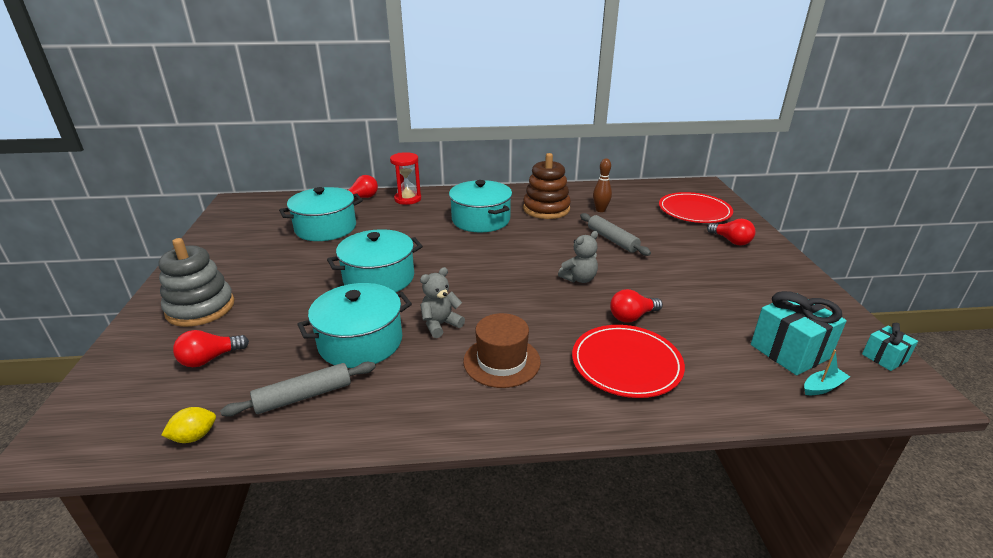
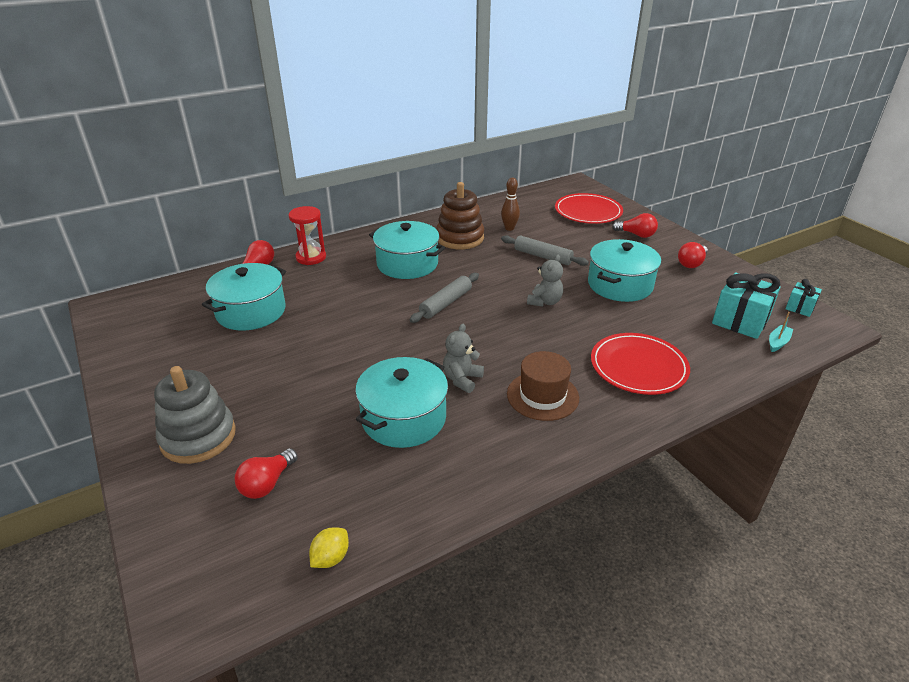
camera: 25 degrees left, 5 degrees up
(304, 396) = (399, 484): grey rolling pin -> grey rolling pin (446, 303)
(379, 278) = (361, 351): turquoise pot -> turquoise pot (620, 285)
(632, 317) = (612, 325): red light bulb -> red light bulb (691, 263)

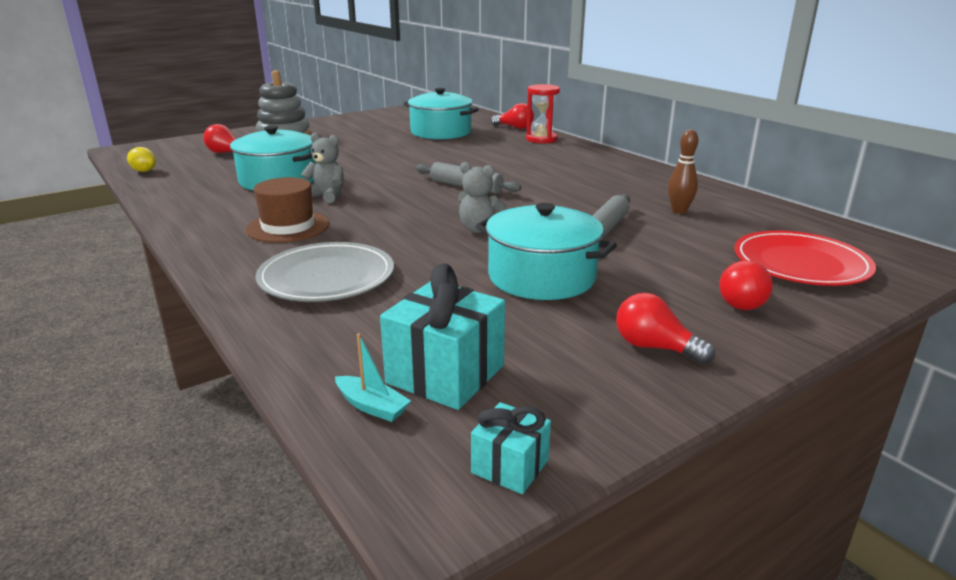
camera: 85 degrees right, 10 degrees down
(407, 264) = (546, 169): turquoise pot -> none
(460, 238) = (626, 187): brown stacking toy -> none
(638, 367) = (326, 277): red plate -> grey plate

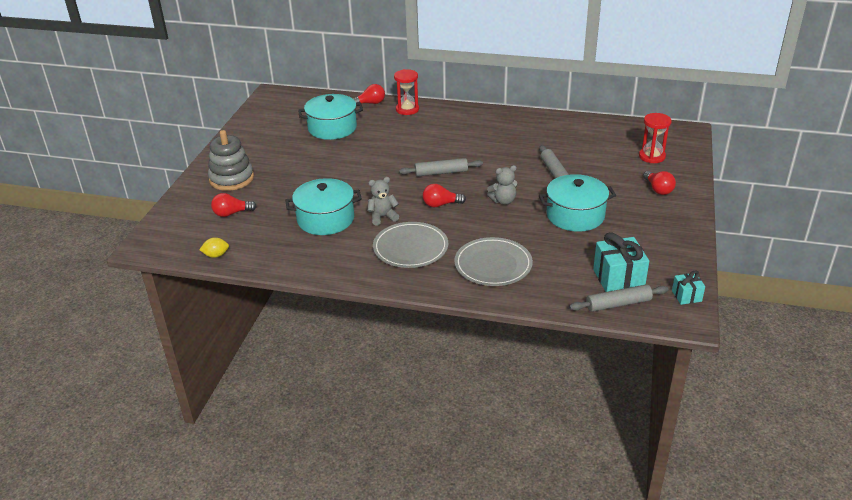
camera: 40 degrees left, 10 degrees up
(288, 227) = (410, 248): brown hat -> grey plate
(372, 406) = (618, 304): turquoise boat -> grey rolling pin
(655, 347) = (661, 228): red light bulb -> red light bulb (441, 204)
(679, 211) = (566, 143): brown bowling pin -> none
(800, 263) = (652, 156): red plate -> red hourglass

